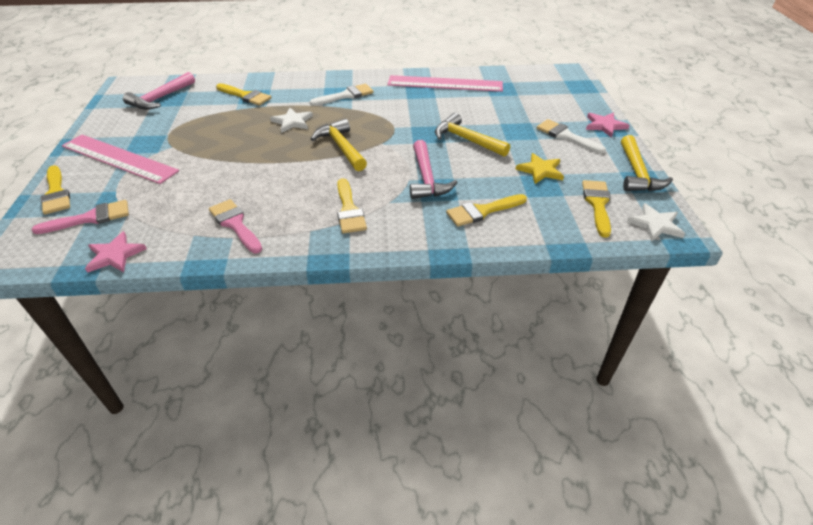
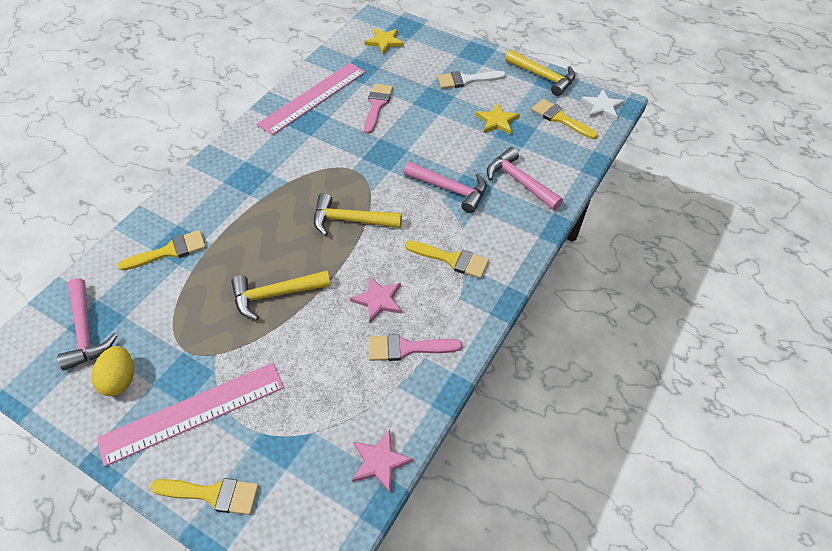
camera: 55 degrees left, 10 degrees up
(90, 218) = (295, 469): pink brush -> pink brush (377, 105)
(130, 124) = (120, 380): none -> yellow egg
(292, 122) = (268, 235): white star -> none
(346, 95) = (259, 173): white brush -> none
(466, 140) = (417, 136): yellow hammer -> yellow hammer (275, 295)
(482, 211) = (519, 181): yellow brush -> pink hammer
(549, 85) = (384, 42): none -> yellow star
(604, 125) = (472, 52): pink star -> pink star (378, 300)

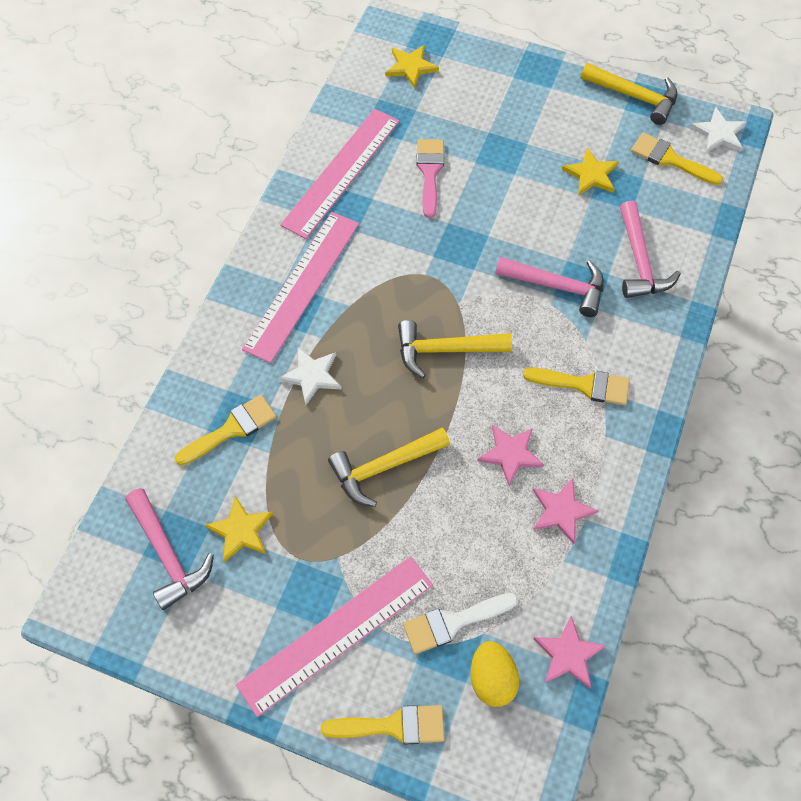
camera: 10 degrees left, 10 degrees up
(120, 380) = (235, 609): yellow egg -> yellow egg (492, 678)
(148, 323) = (241, 531): none -> yellow star
(243, 224) = (312, 376): none -> white star
(258, 164) = (302, 285): none -> pink ruler
(407, 348) = (561, 511): pink brush -> pink star
(466, 80) = (536, 115): white brush -> white brush (453, 622)
(519, 181) = (640, 261): pink hammer -> pink hammer turned 135 degrees counterclockwise

